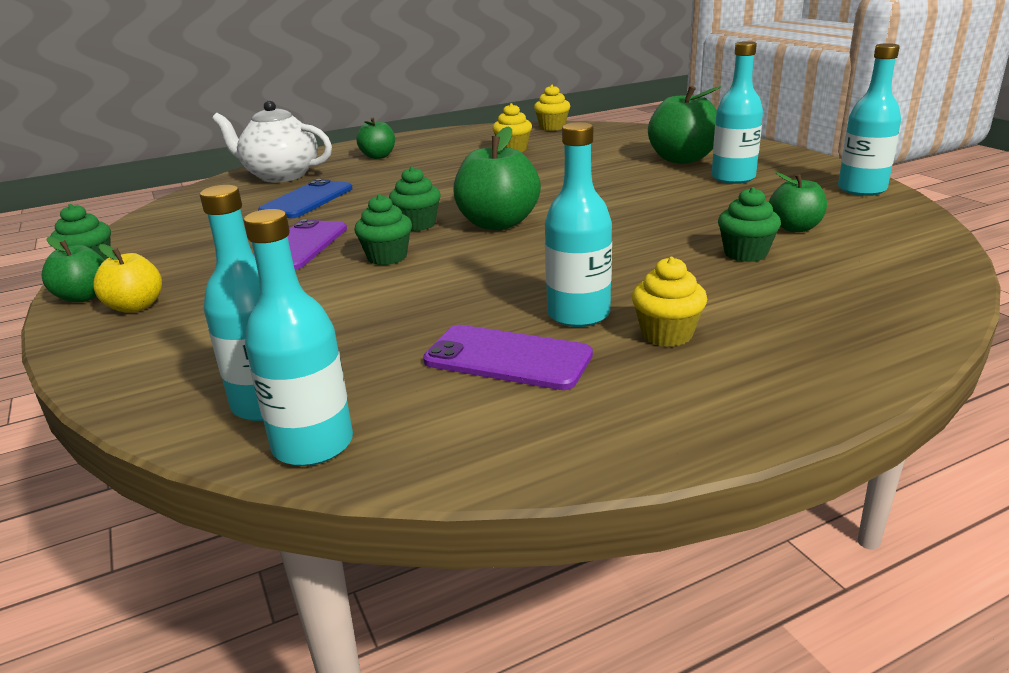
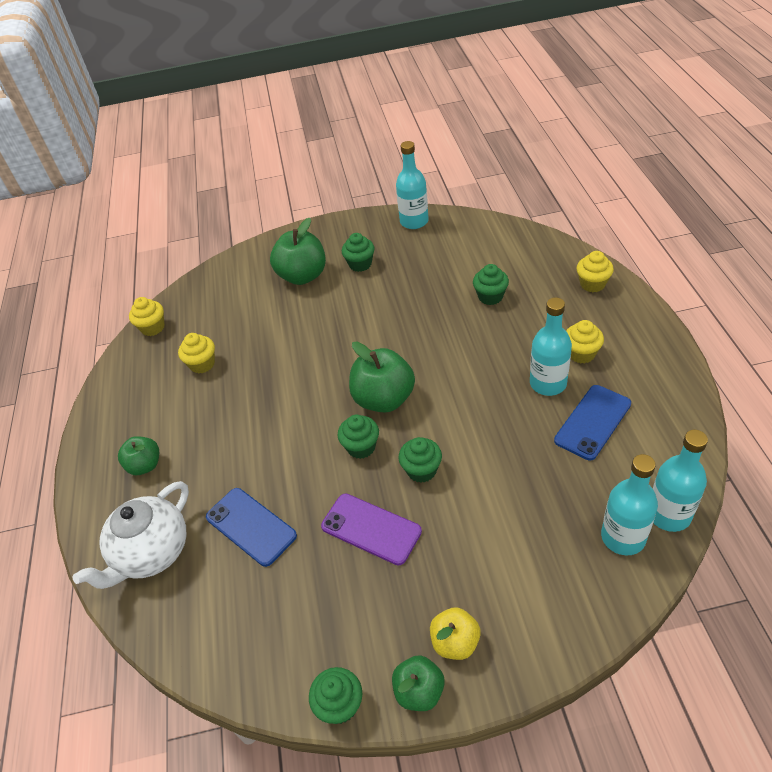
camera: 70 degrees left, 20 degrees up
(507, 358) = (592, 422): purple phone -> blue phone
(733, 178) = (360, 264): turquoise bottle -> green cupcake
(795, 228) = (461, 266): green apple -> none
(869, 327) = (592, 284): none -> yellow cupcake

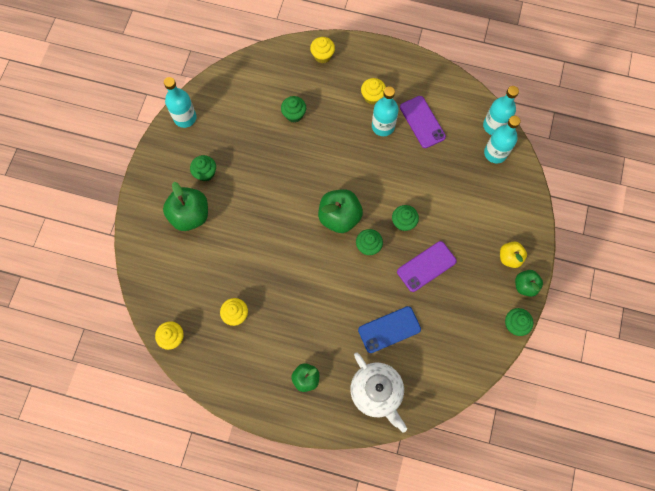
camera: 70 degrees left, 25 degrees up
(592, 422) = (422, 122): blue phone -> purple phone

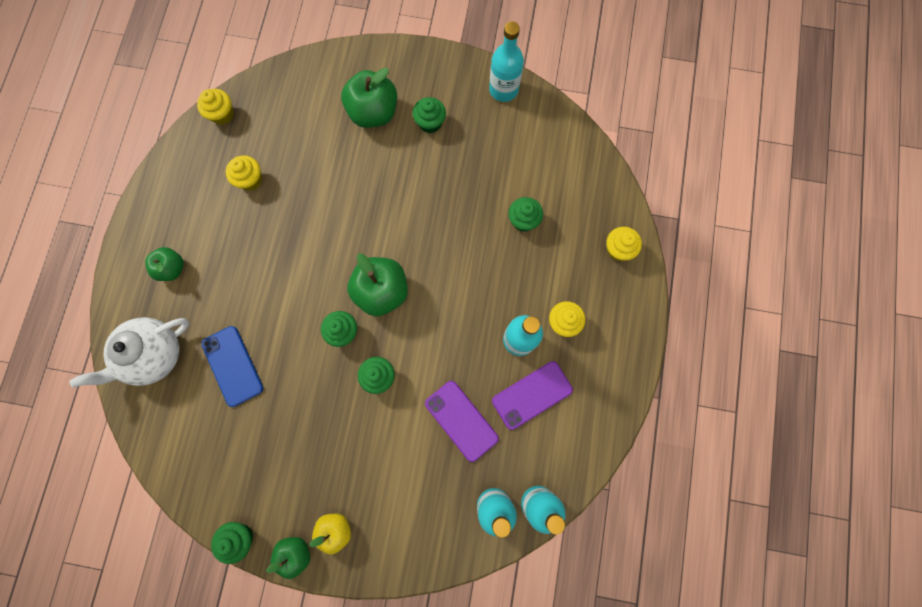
camera: 85 degrees right, 5 degrees up
(426, 266) = (318, 410): purple phone -> purple phone (461, 420)

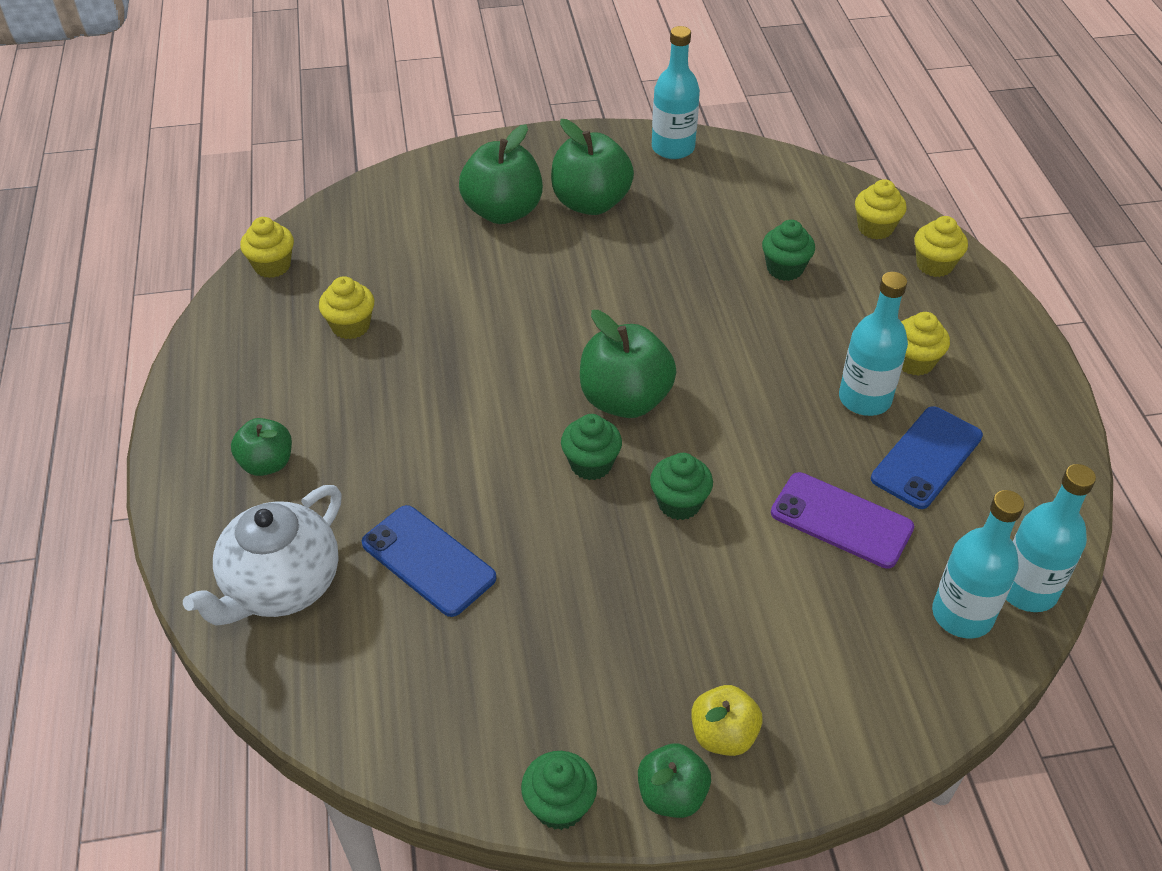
camera: 20 degrees left, 30 degrees down
(430, 123) = (590, 203): green cupcake -> green apple
(532, 395) = (926, 457): purple phone -> blue phone
(597, 205) = (875, 228): none -> yellow cupcake

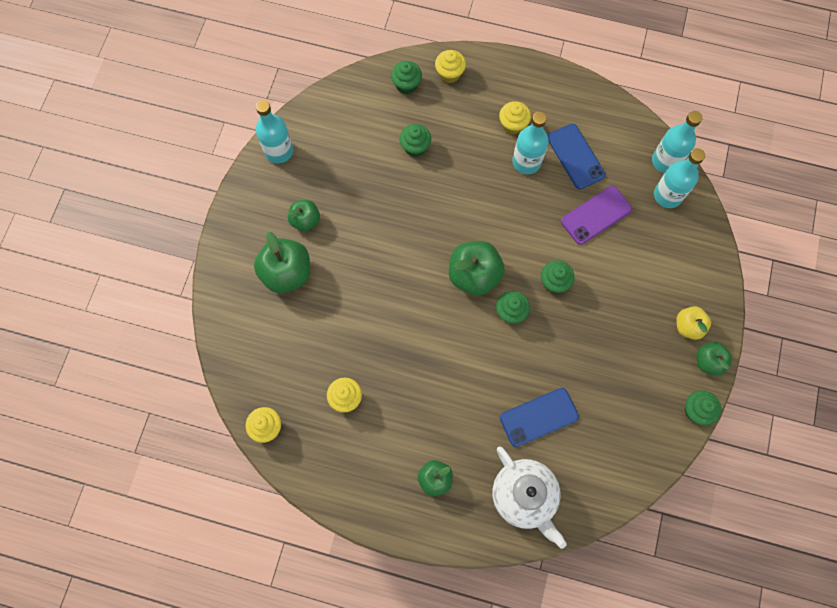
camera: 65 degrees left, 25 degrees up
(590, 203) = (305, 220): green apple -> green apple, size x0.59
(875, 228) = (406, 85): yellow cupcake -> green cupcake

